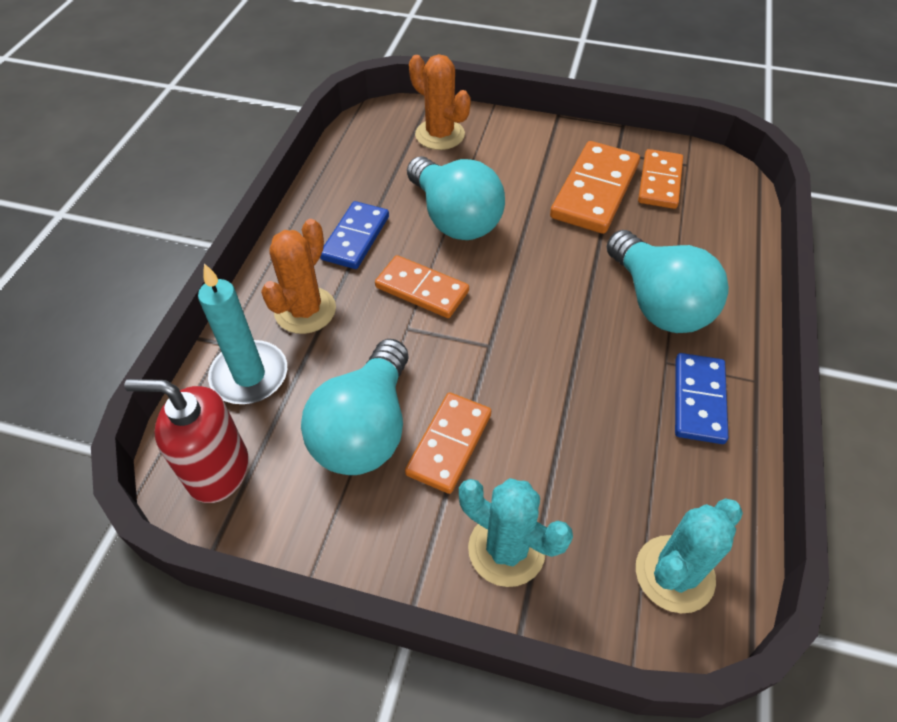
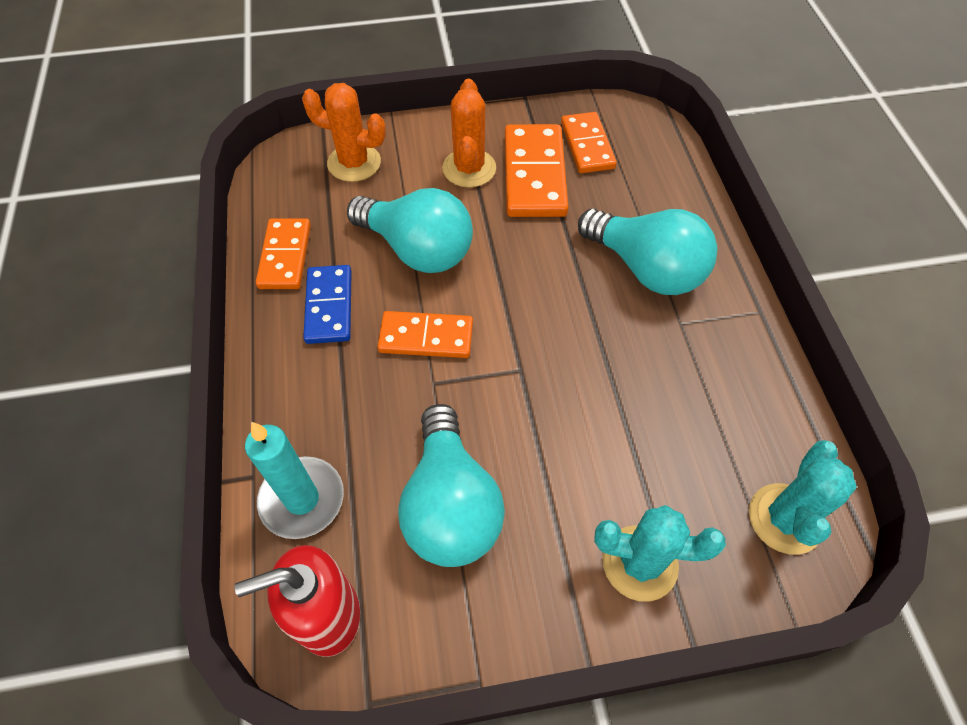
camera: 25 degrees left, 5 degrees up
(305, 310) = (320, 405): orange cactus -> orange cactus (469, 168)
(449, 444) = (536, 485): orange domino -> orange domino (285, 256)
(699, 400) = (725, 349): blue domino -> none

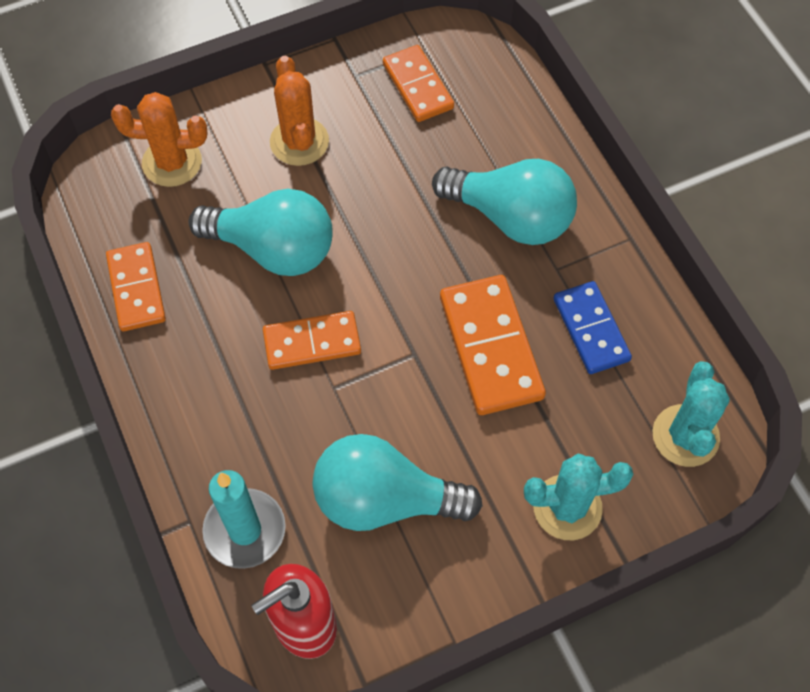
camera: 15 degrees left, 5 degrees up
(329, 306) = (203, 333): blue domino -> blue domino (591, 329)
(450, 504) = (384, 499): turquoise light bulb -> turquoise light bulb turned 120 degrees clockwise
(534, 174) = (371, 134): orange domino -> orange domino (491, 347)

